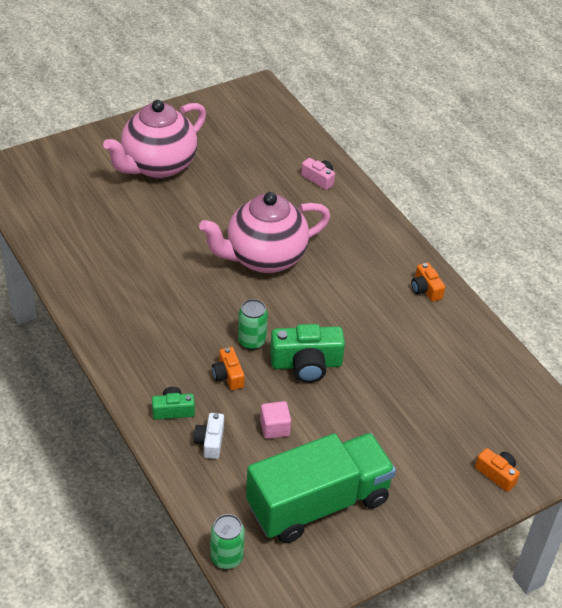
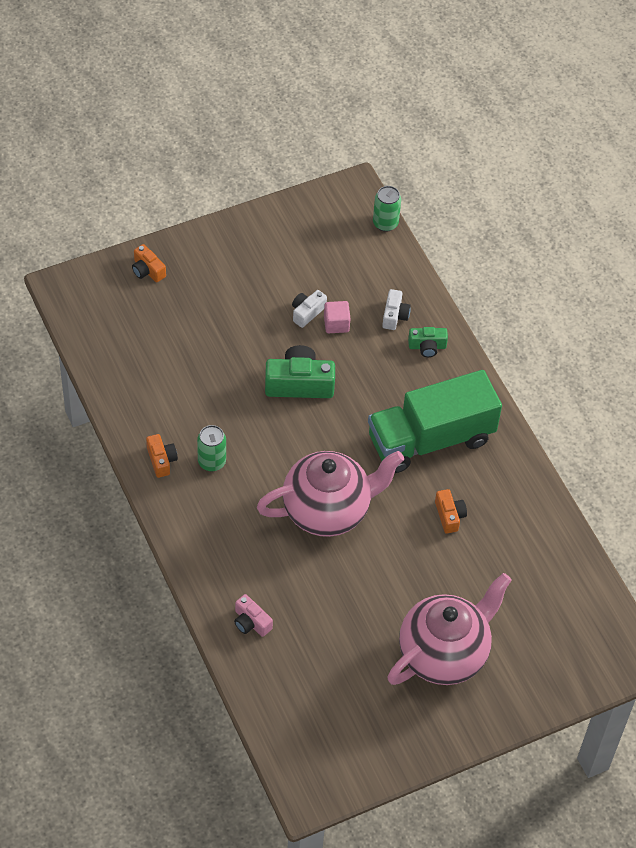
camera: 175 degrees left, 10 degrees up
(228, 375) = (375, 377): orange camera -> orange camera (449, 516)
(251, 341) = (350, 411): green can -> green can (212, 462)
(308, 438) = (307, 312): none -> white camera
(318, 503) = (307, 258): green truck -> green truck (430, 439)

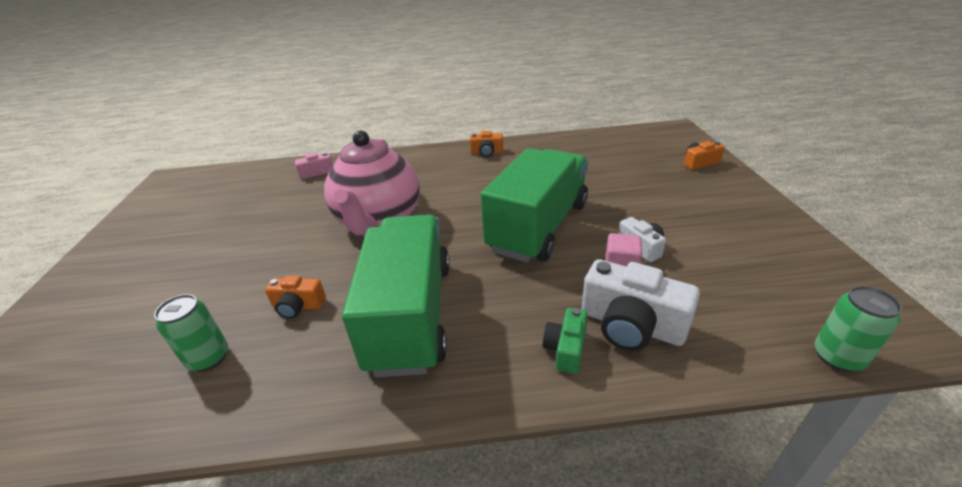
camera: 115 degrees right, 20 degrees down
(212, 462) = (472, 172): green can -> green can (209, 358)
(299, 383) = (538, 227): green camera -> green truck
(394, 315) = (631, 325): white camera -> white camera, size x1.78
(444, 654) = (165, 265): pink teapot -> none

